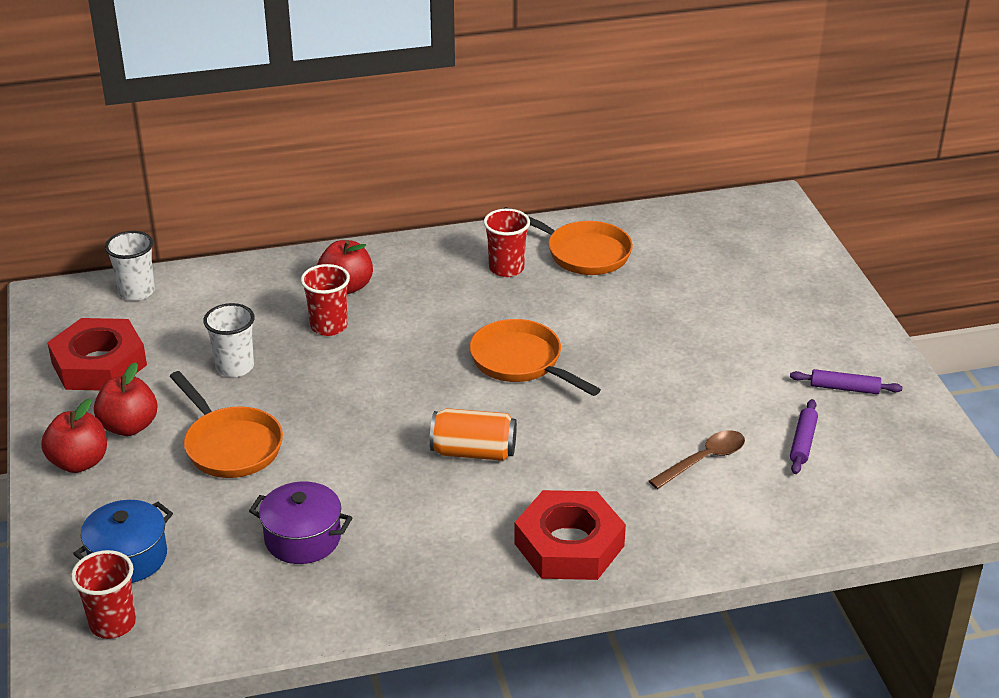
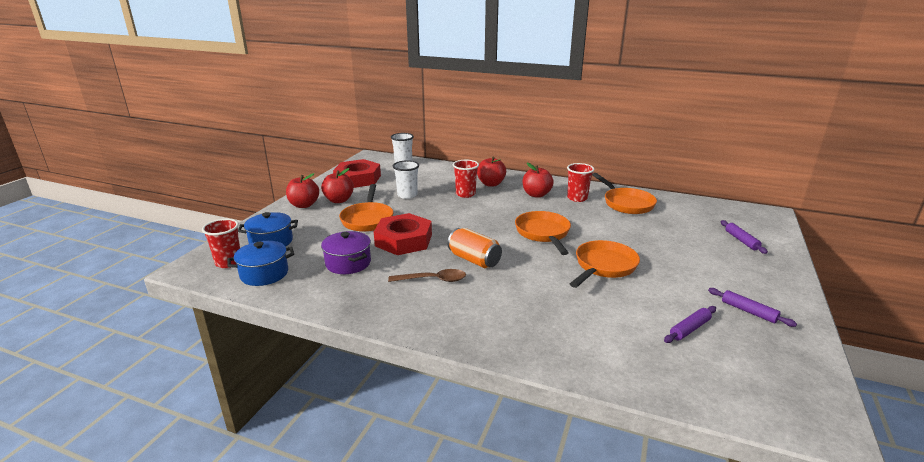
camera: 35 degrees right, 10 degrees down
(200, 614) = (264, 274): none -> blue pot
(440, 284) = (536, 194): none -> red apple
(569, 545) = (476, 321): red nut -> red nut (403, 240)
(645, 389) = (603, 266): none -> orange pan
(704, 460) = (607, 312): brown spoon -> brown spoon (433, 280)
(771, 270) = (741, 240): none -> purple rolling pin

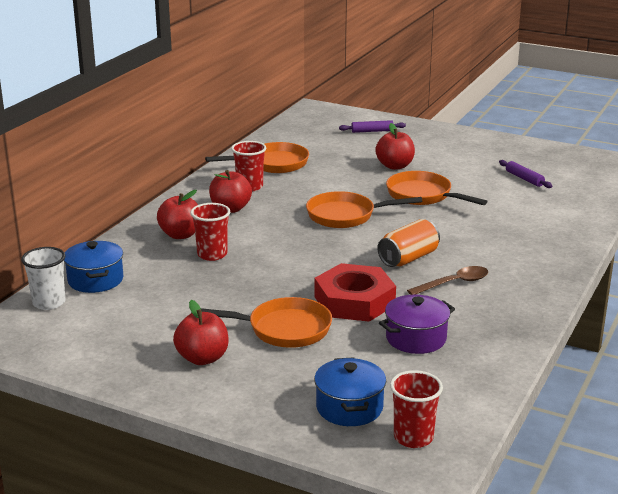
camera: 85 degrees left, 0 degrees up
(264, 274) = (445, 400): blue pot -> blue pot (95, 280)
(304, 205) = (213, 391): red apple -> red apple (395, 166)
(358, 179) = (109, 345): red nut -> none
(407, 195) = (201, 299): white cup -> none
(433, 280) = (454, 283): brown spoon -> brown spoon turned 60 degrees clockwise
(748, 311) = (495, 154): purple rolling pin -> none

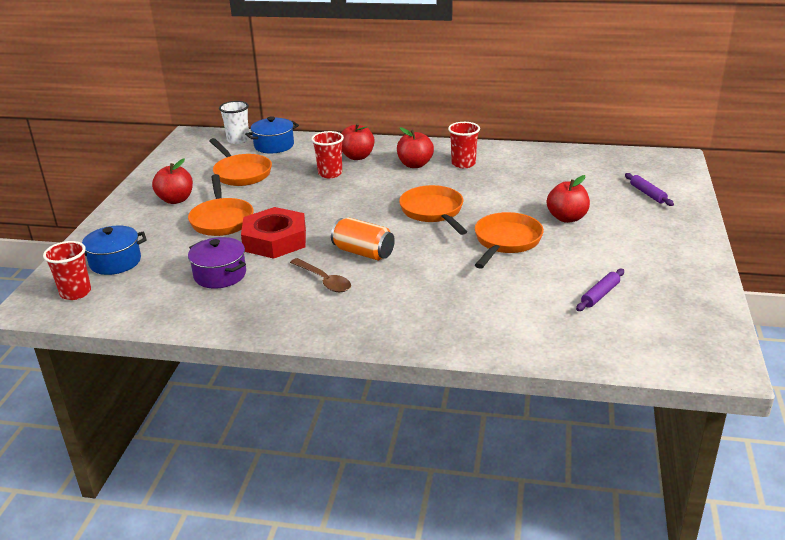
camera: 75 degrees right, 5 degrees up
(273, 164) = (520, 164): orange pan -> orange pan (241, 173)

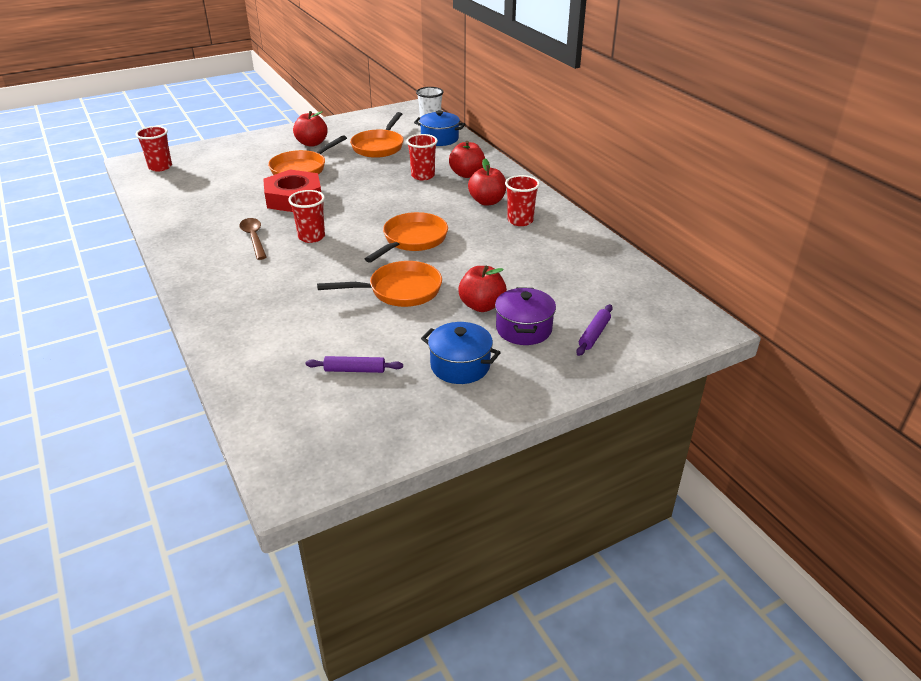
camera: 50 degrees right, 5 degrees up
(115, 262) = (208, 161): blue pot -> blue pot (460, 366)
(220, 275) = (225, 200): purple pot -> purple pot (524, 329)
(324, 281) = (254, 238): brown spoon -> brown spoon turned 150 degrees clockwise
(363, 252) = (311, 237): orange can -> red cup

